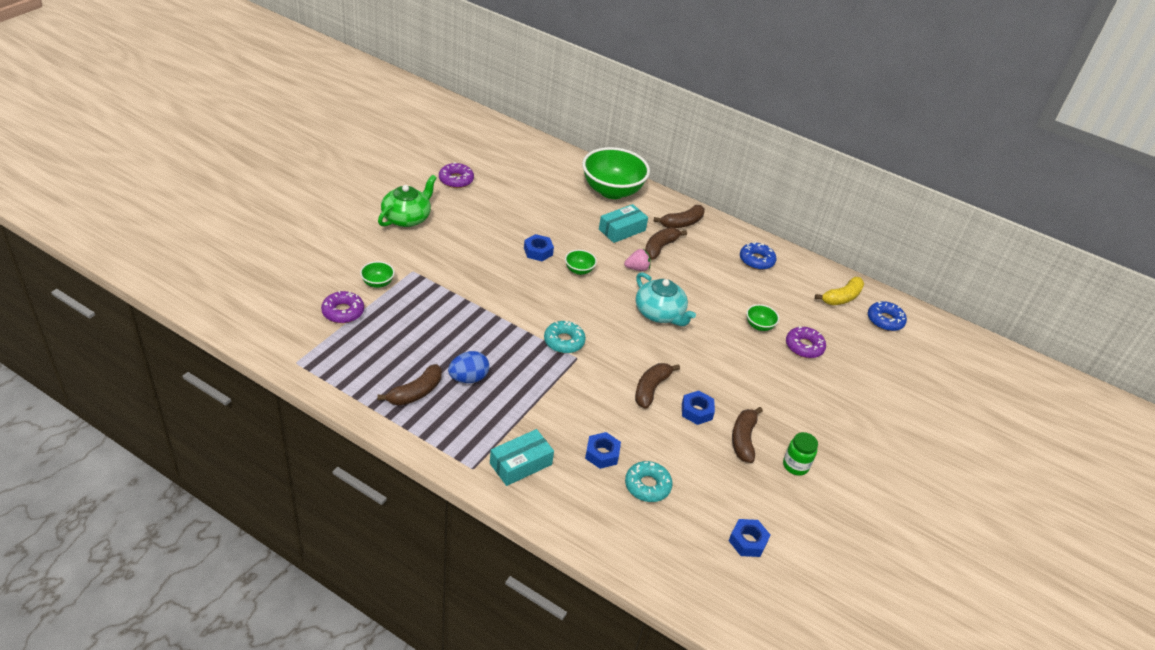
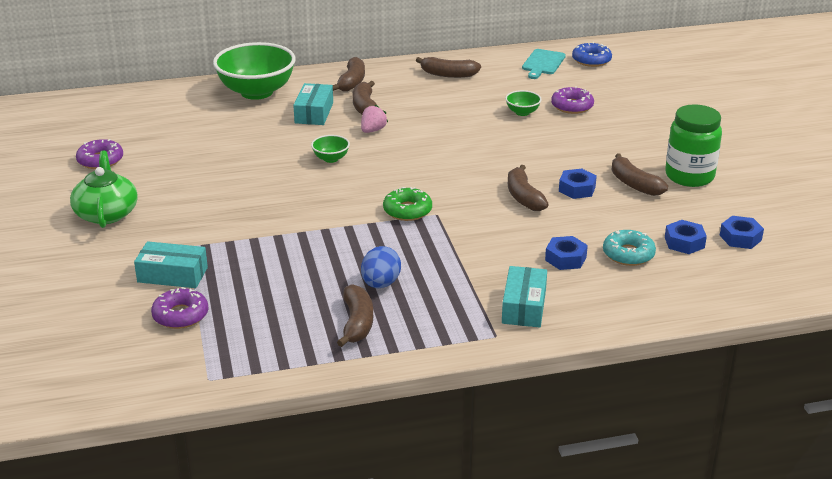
camera: 40 degrees left, 10 degrees down
(377, 283) = (172, 275): green bowl -> turquoise box
(538, 251) = (273, 166): blue nut -> blue nut (684, 242)
(564, 341) = (407, 210): turquoise donut -> green donut
(660, 313) = (442, 148): turquoise teapot -> none
(756, 260) = (448, 74): blue donut -> brown banana
(795, 466) = (689, 176): green jar -> green jar, size x1.75
(841, 298) = (542, 63): yellow banana -> turquoise cutting board

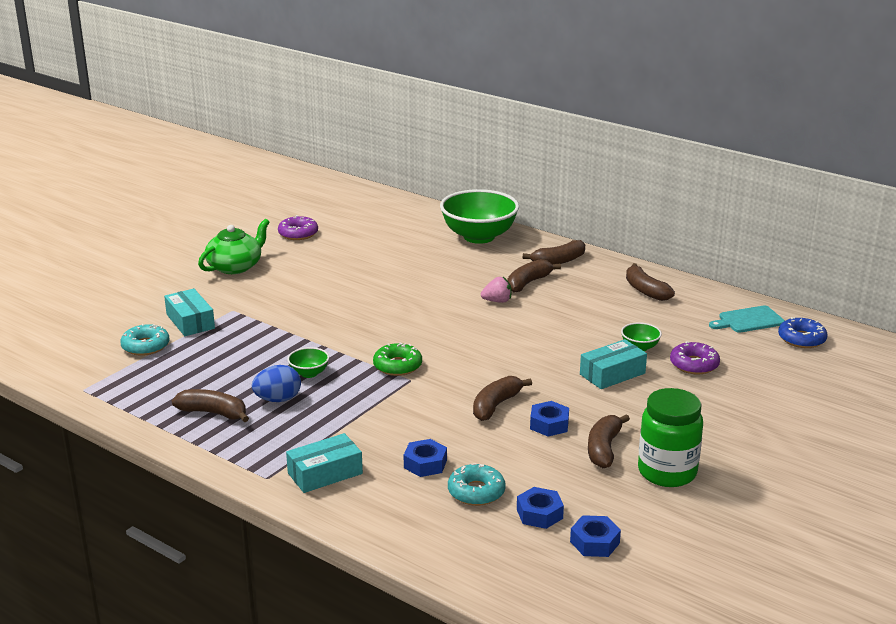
camera: 50 degrees right, 5 degrees down
(180, 315) = (145, 346): purple donut -> turquoise donut
(314, 113) = (485, 269): turquoise box -> turquoise box (612, 374)
(331, 159) = (427, 305): green bowl -> green bowl (309, 373)
(357, 323) = (213, 413): brown banana -> brown banana turned 120 degrees counterclockwise

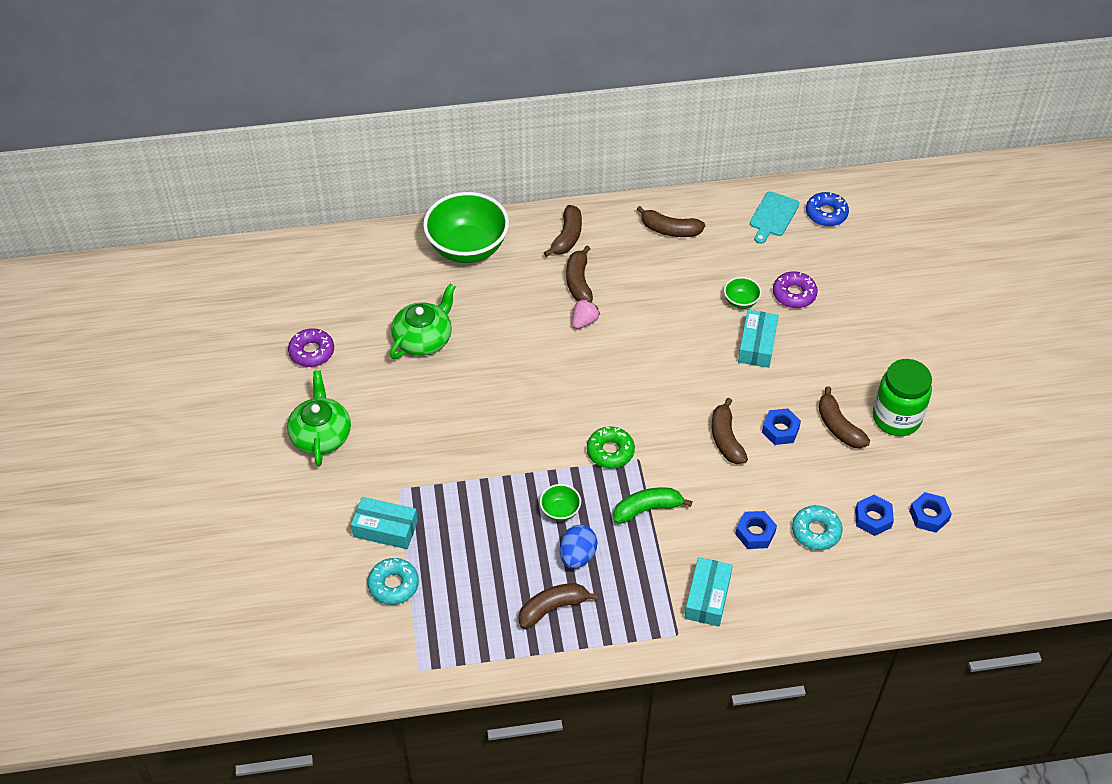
camera: 45 degrees left, 25 degrees up
(369, 406) = (647, 509): none -> green banana
(374, 259) = (423, 339): none -> green teapot

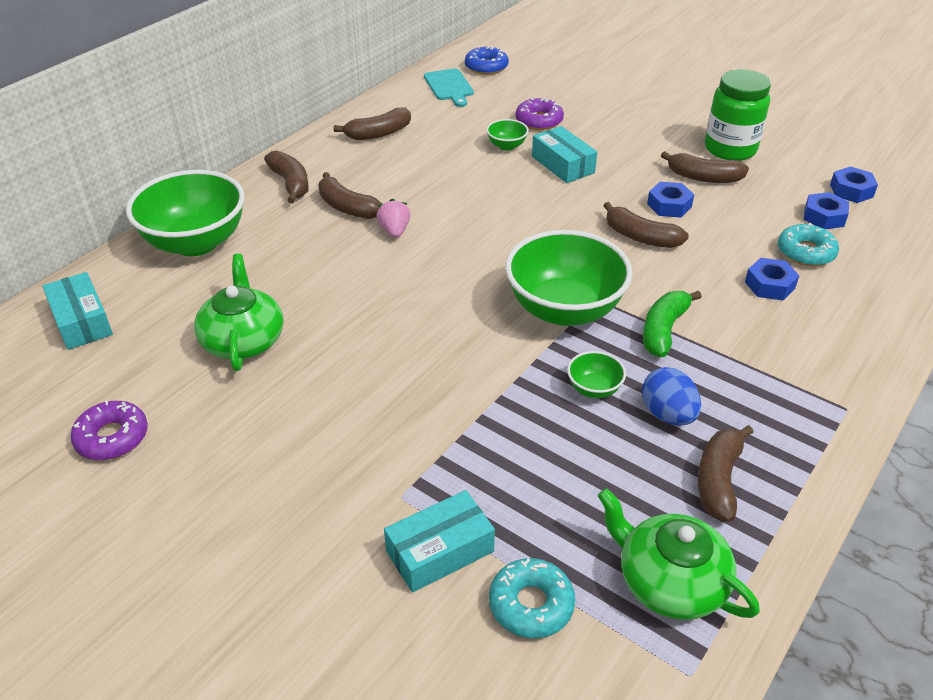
camera: 45 degrees left, 10 degrees down
(321, 435) = (229, 513): green teapot -> green teapot (669, 581)
(610, 451) = (564, 309): green donut -> green bowl
(707, 597) = (818, 359): turquoise box -> turquoise box (81, 321)

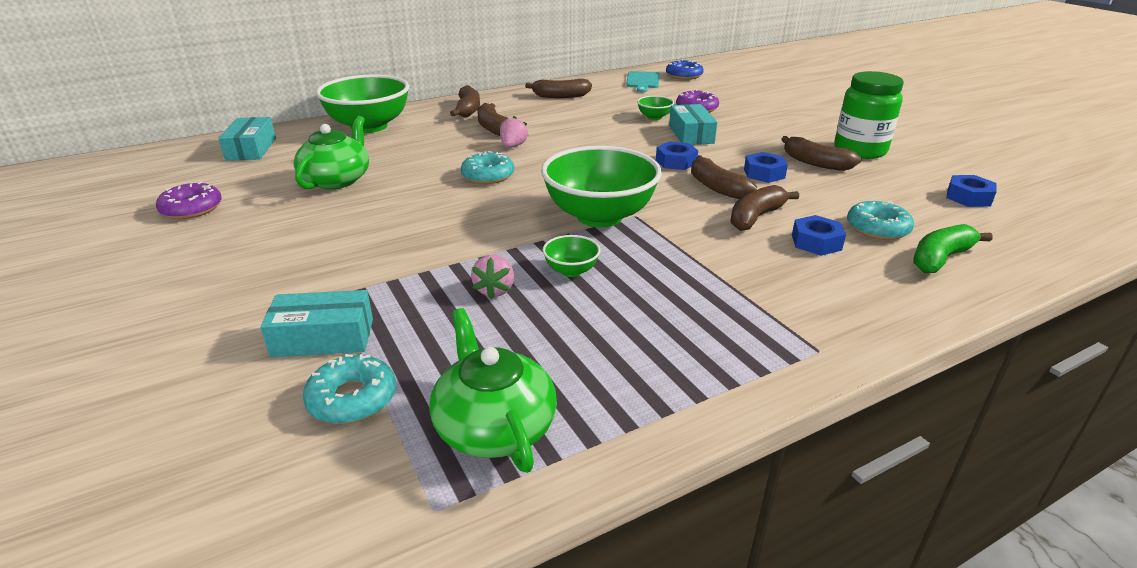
camera: 25 degrees right, 10 degrees down
(406, 284) = (488, 175): none -> turquoise donut
(546, 437) = (494, 290): none -> pink strawberry
(663, 330) = (677, 248): green banana -> green banana (940, 258)
(667, 414) = (621, 305): blue egg -> none
(718, 480) = (623, 365): brown banana -> brown banana (756, 217)
(824, 217) = (920, 209): blue nut -> blue nut (676, 162)

